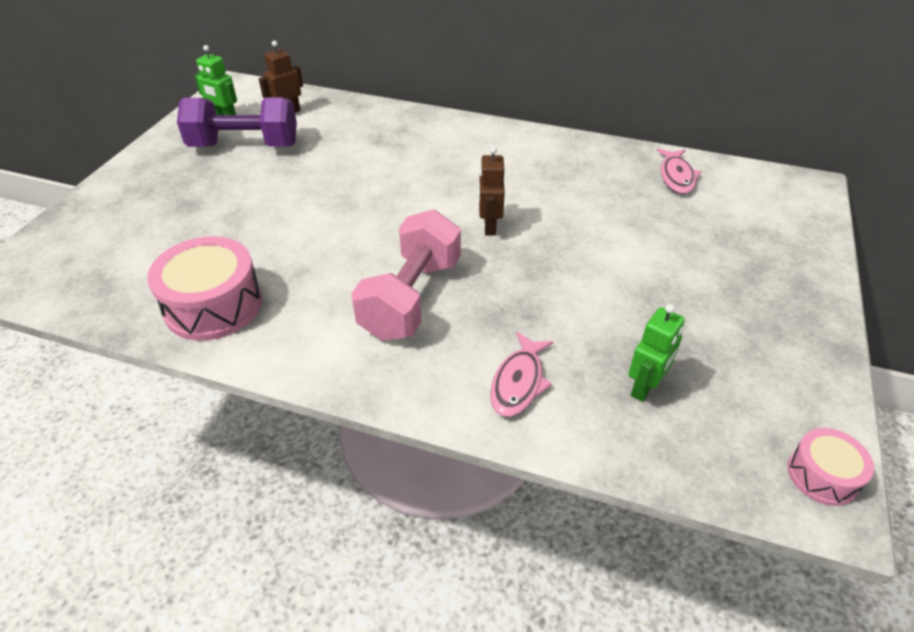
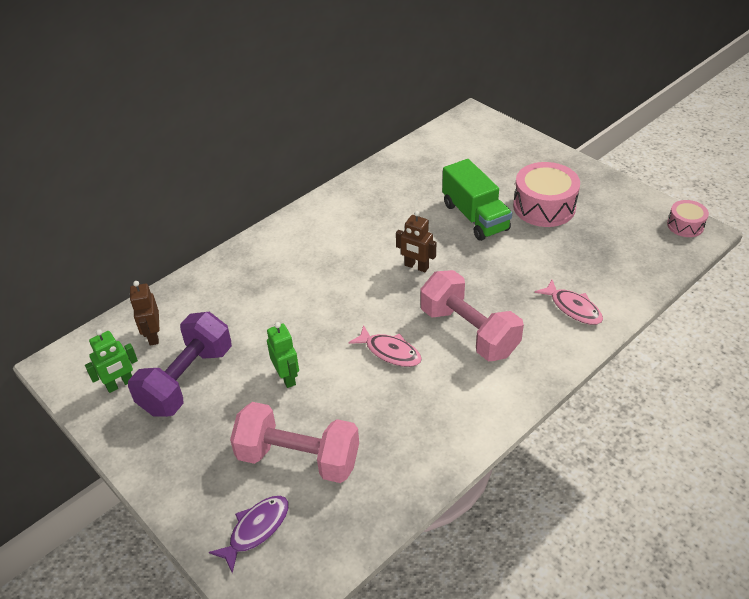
camera: 60 degrees left, 0 degrees up
(82, 240) = (256, 529): none -> purple fish
(173, 236) = (298, 458): none -> pink dumbbell
(213, 305) = (410, 446): pink drum -> pink drum (544, 207)
(616, 244) = (475, 217): none -> green truck
(645, 387) = (601, 258): green robot -> green robot (287, 377)
(676, 177) = (424, 161): pink fish -> pink fish (390, 352)

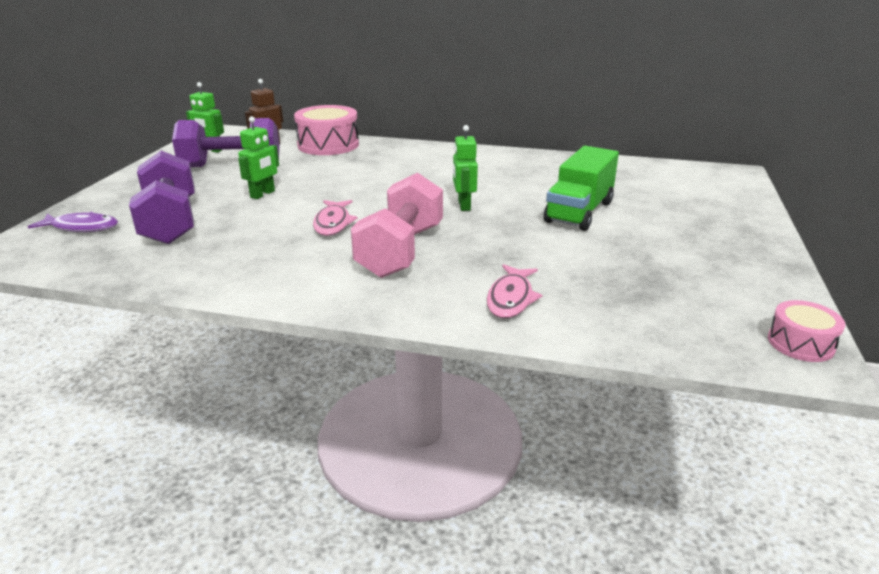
camera: 55 degrees right, 15 degrees down
(298, 458) = (170, 222): pink dumbbell -> purple dumbbell
(416, 266) = (463, 205): brown robot -> green robot
(544, 207) = (659, 241): pink drum -> pink drum (328, 145)

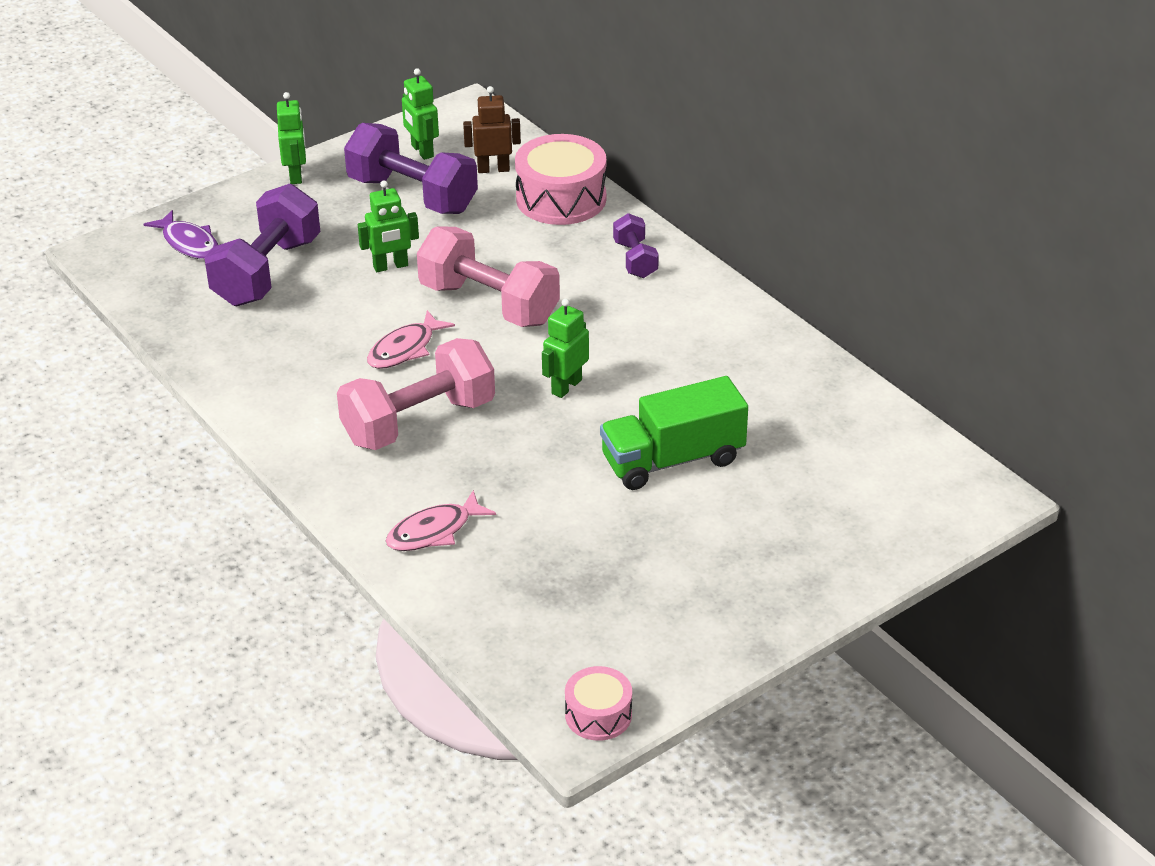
camera: 40 degrees right, 10 degrees up
(132, 178) = (296, 175): none -> green robot
(355, 190) = (489, 304): none -> pink dumbbell
(409, 153) = (635, 260): none -> purple dumbbell

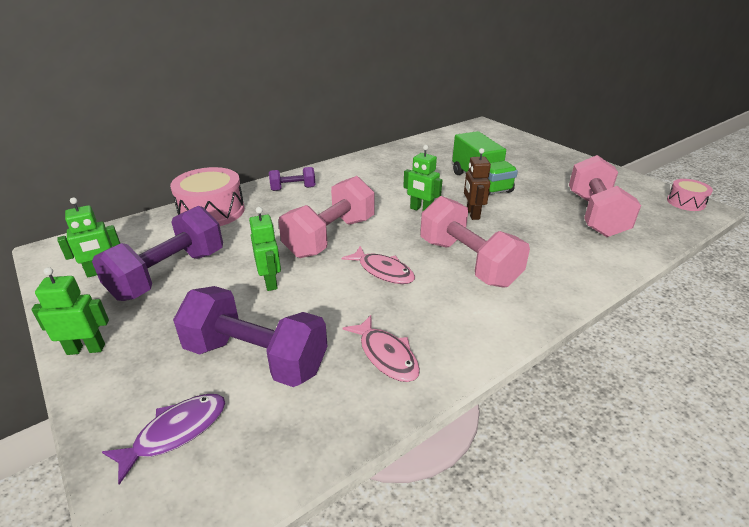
camera: 90 degrees left, 5 degrees down
(434, 531) = (578, 253): pink fish -> pink fish (386, 355)
(493, 169) = (155, 237): brown robot -> brown robot (472, 214)
(550, 578) = (595, 215): none -> pink dumbbell

